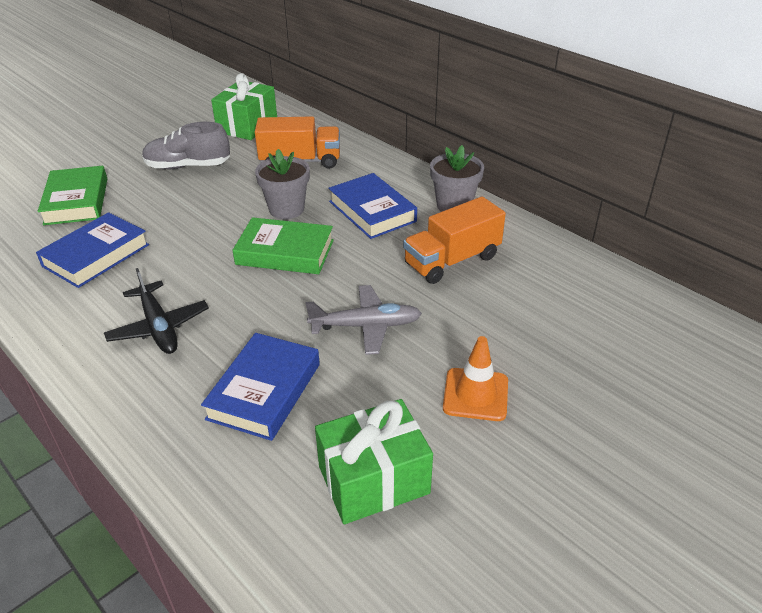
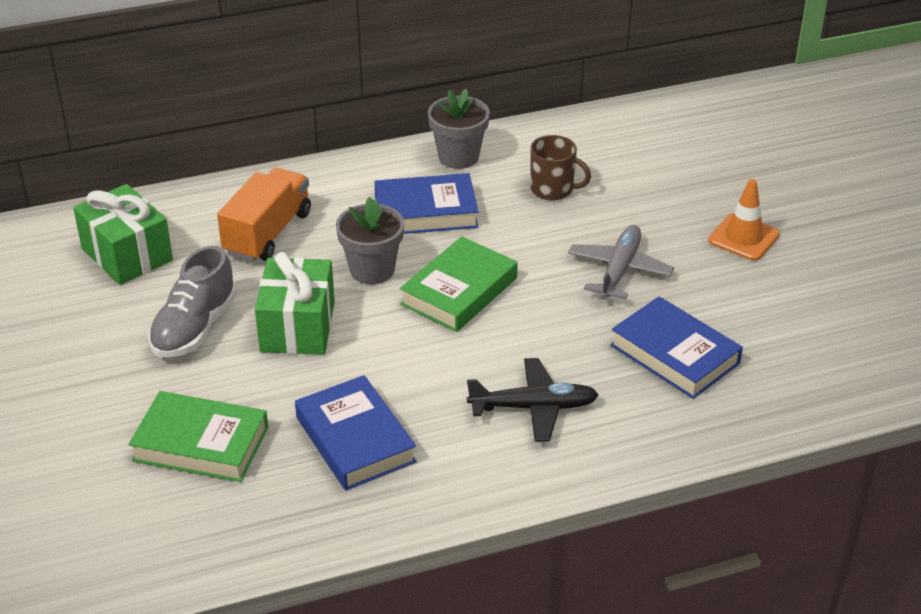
camera: 65 degrees left, 0 degrees up
(373, 480) = (809, 318): green gift -> green gift (297, 327)
(452, 260) = (553, 189): orange truck -> brown mug

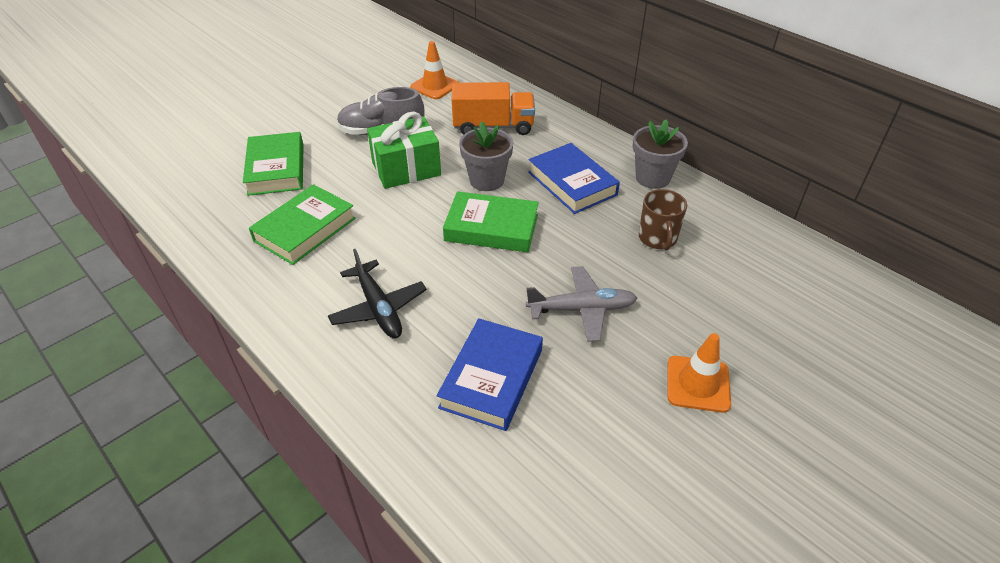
camera: 65 degrees right, 5 degrees up
(127, 254) = (435, 86): green gift -> orange traffic cone
(355, 439) = (305, 229): blue book -> green book

